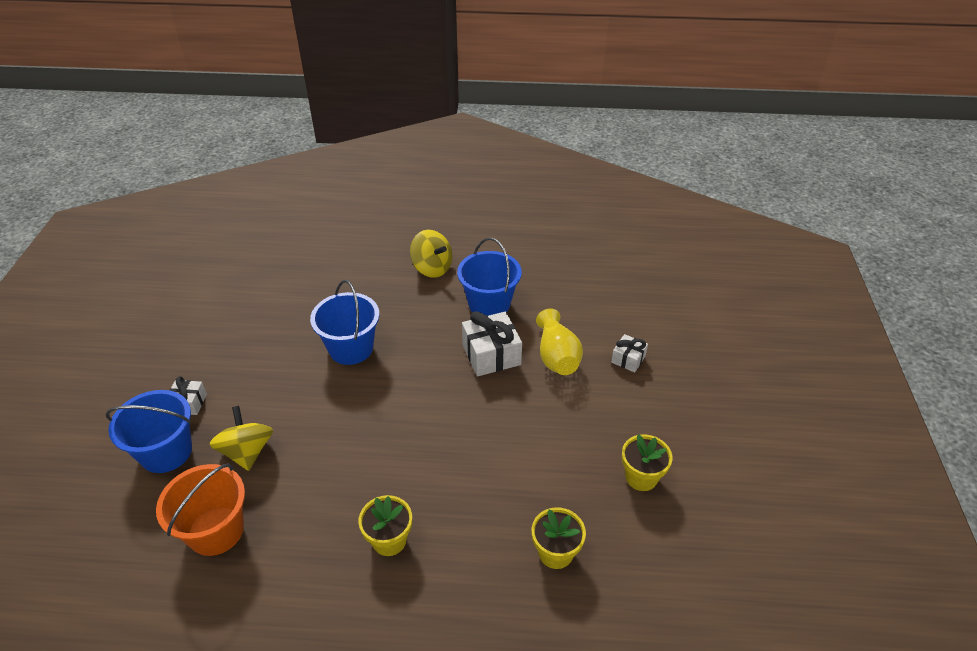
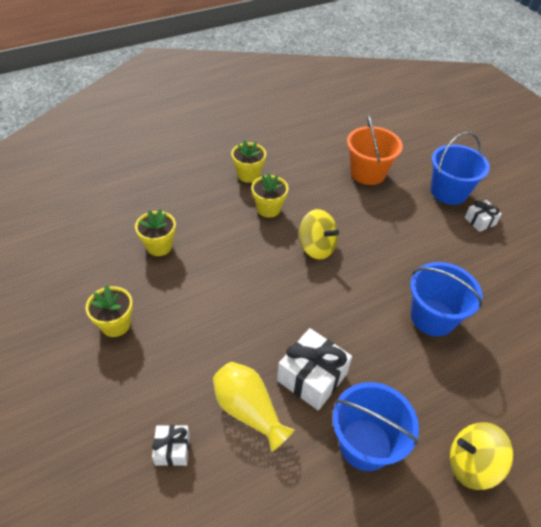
camera: 145 degrees right, 5 degrees up
(247, 452) = (405, 213): yellow spinning top -> yellow spinning top (316, 247)
(367, 617) = (248, 175): none -> yellow flower pot

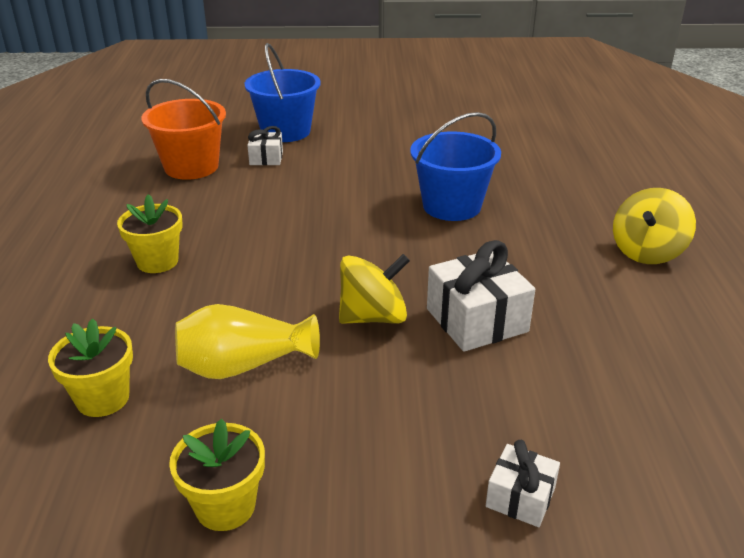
camera: 60 degrees left, 15 degrees down
(248, 175) = (66, 257): yellow flower pot -> none
(248, 410) = (496, 394): yellow vase -> yellow vase (243, 365)
(316, 247) = (272, 246): yellow spinning top -> yellow spinning top (373, 317)
(365, 444) = (593, 312): blue bucket -> none
(480, 221) = (347, 131): white gift -> white gift (266, 158)

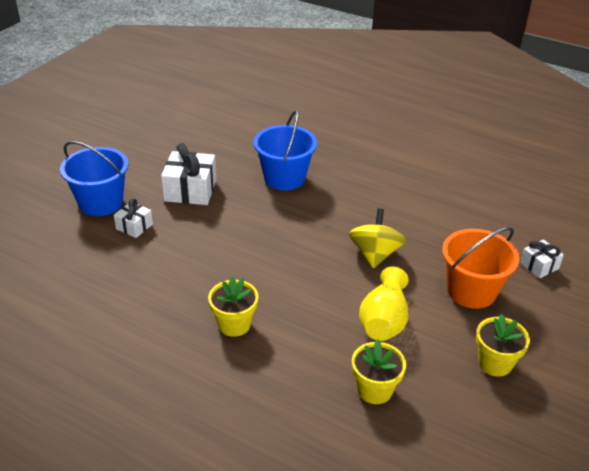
camera: 60 degrees left, 5 degrees up
(191, 167) = (105, 267): orange bucket -> orange bucket (471, 291)
(476, 320) = (405, 220): white gift -> white gift (190, 190)
(647, 252) = (390, 140): yellow spinning top -> none

